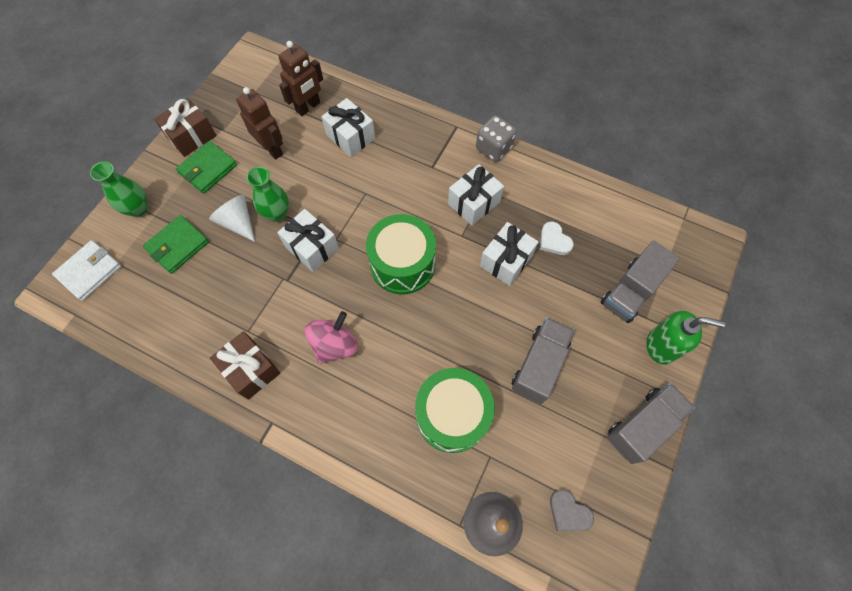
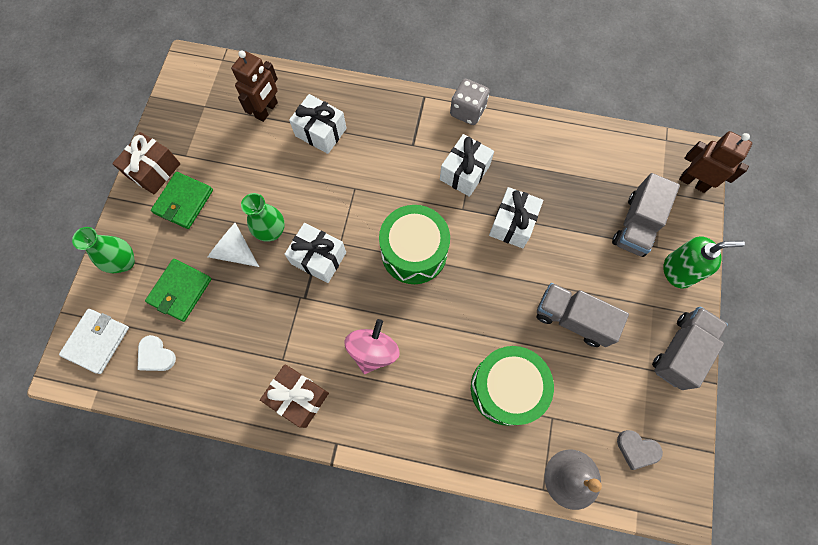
camera: 15 degrees left, 5 degrees up
(272, 149) = (244, 164): brown robot -> brown robot (693, 182)
(539, 365) = (572, 319): grey truck -> grey truck turned 75 degrees counterclockwise
(554, 241) = (552, 192): white heart -> white heart (156, 355)

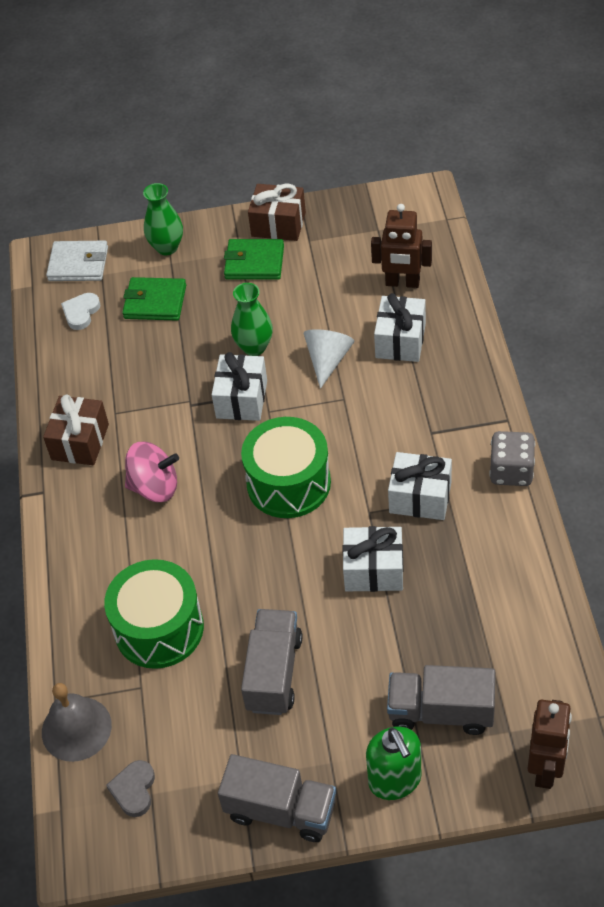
camera: 75 degrees right, 20 degrees down
(234, 250) = (218, 325): white cone -> white cone (328, 360)

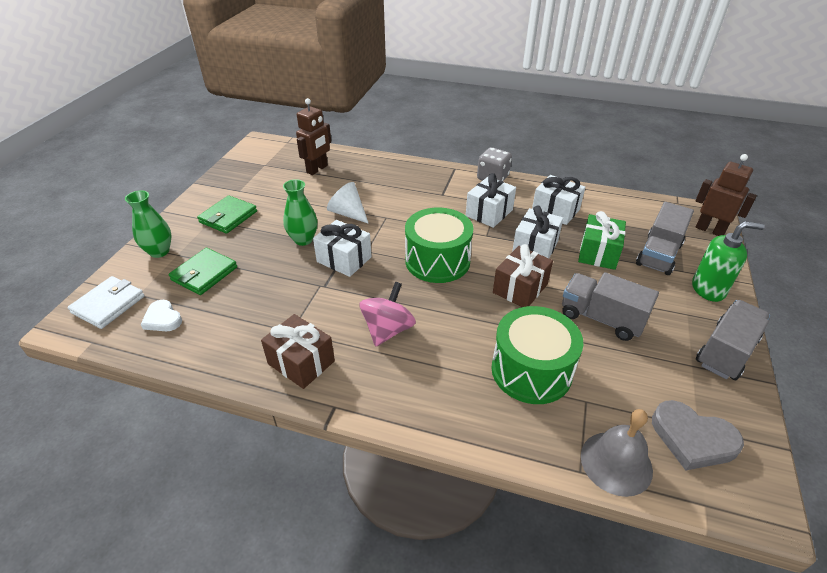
camera: 70 degrees left, 10 degrees down
(134, 790) = (692, 438): grey heart -> grey heart, size x1.58
(278, 224) = (209, 197): brown gift -> brown gift (520, 288)
(400, 341) = (361, 183): white gift -> white gift (555, 210)
(402, 641) = (598, 253): none -> green gift

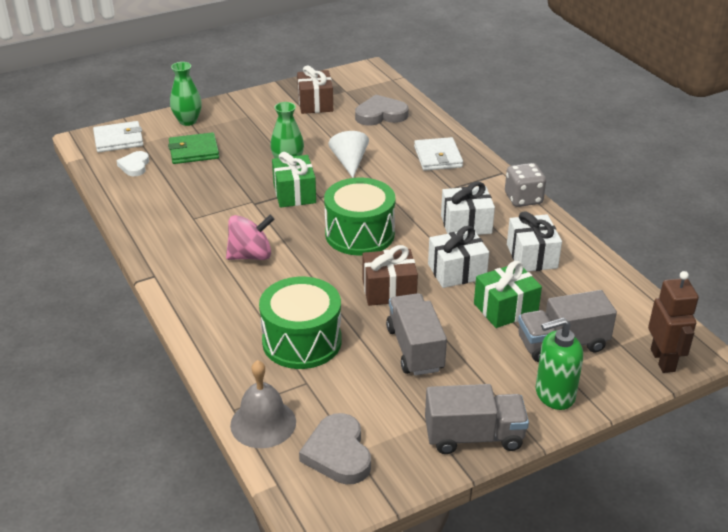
camera: 45 degrees right, 5 degrees down
(228, 217) = (262, 119): green wallet -> none
(301, 362) = (172, 240): brown gift -> brown gift (315, 103)
(317, 169) = (380, 115): brown robot -> grey heart
(344, 259) = (294, 193): white gift -> green gift
(401, 178) = (438, 157): none -> white wallet
(708, 289) = (554, 394): green soap dispenser -> green soap dispenser turned 120 degrees clockwise

